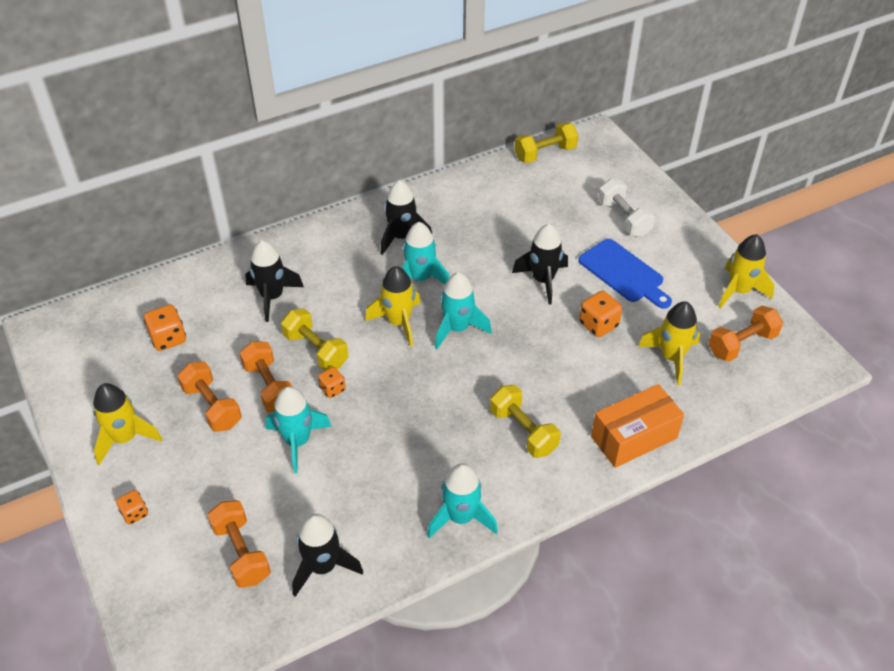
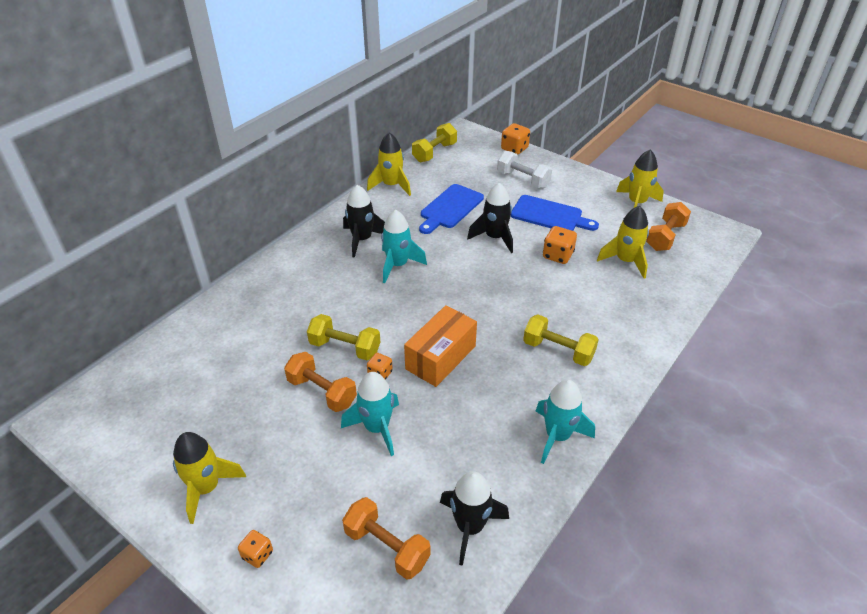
camera: 25 degrees left, 5 degrees down
(168, 338) = (199, 384): orange dice -> orange dice (514, 149)
(212, 406) = (278, 427): orange dumbbell -> none
(272, 297) = (278, 318): black rocket -> none
(398, 322) = (402, 303): yellow rocket -> yellow rocket (391, 185)
(457, 328) = (453, 292): turquoise rocket -> none
(517, 229) = (450, 208): none -> blue cutting board
(634, 437) = (642, 325): orange box -> orange box (441, 357)

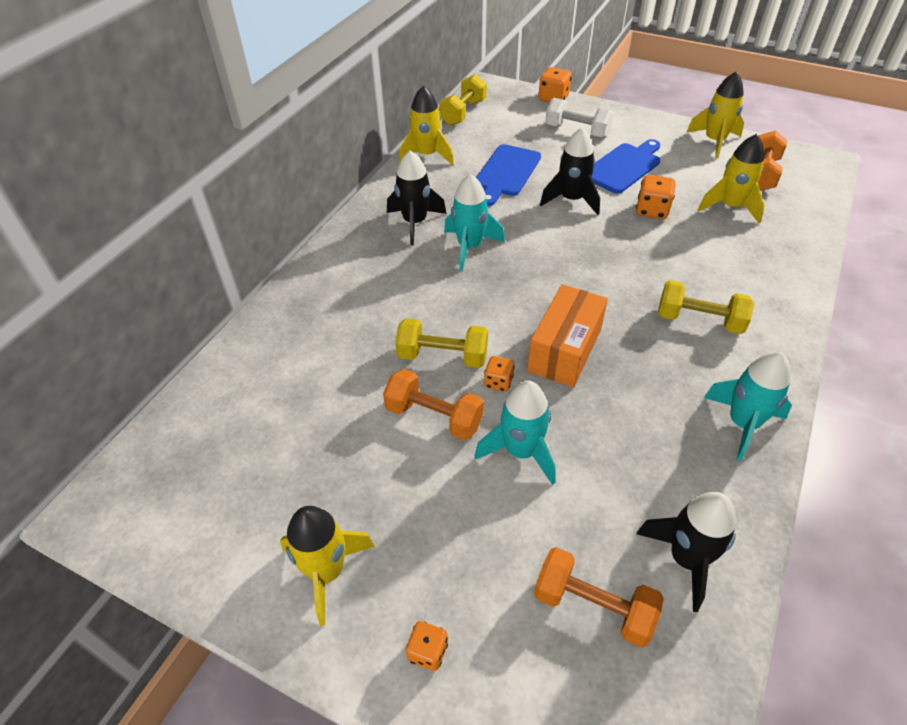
camera: 10 degrees left, 5 degrees up
(550, 215) = (624, 167): blue cutting board -> blue cutting board turned 60 degrees counterclockwise

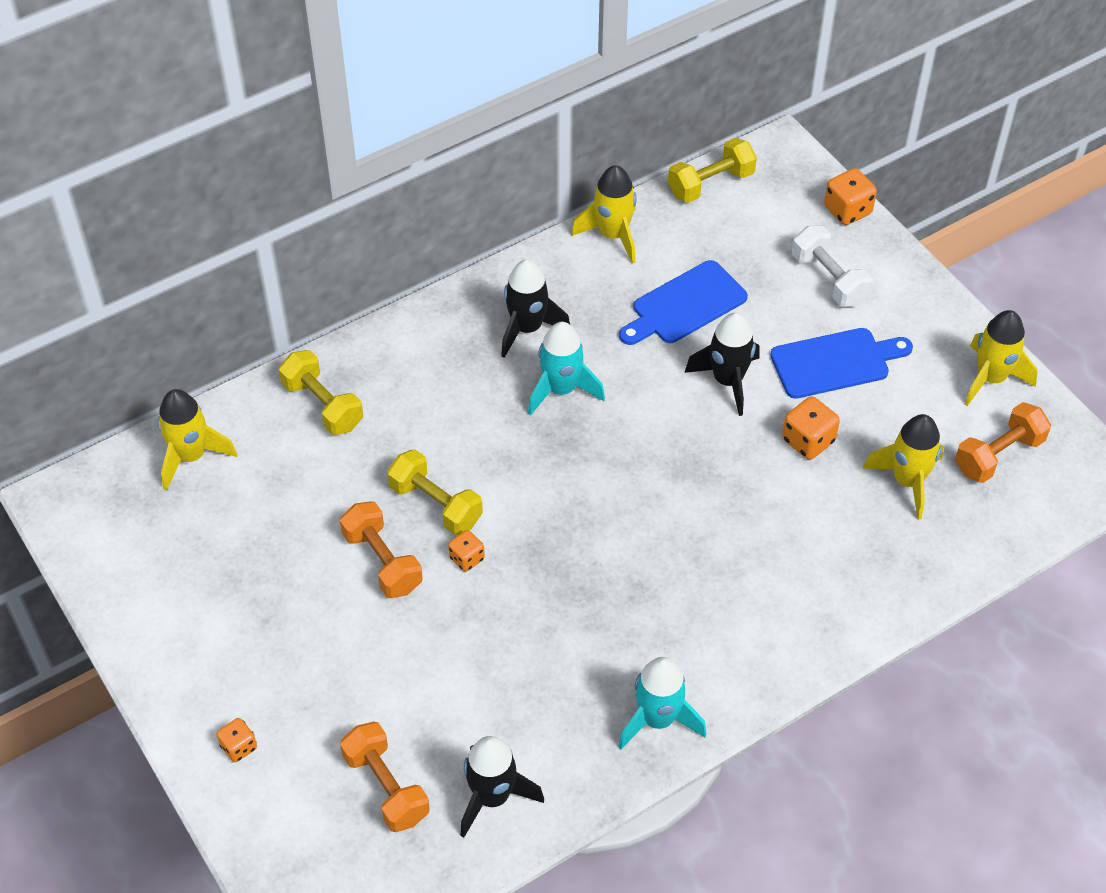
camera: 30 degrees right, 5 degrees up
(326, 571) = (204, 647): yellow rocket -> yellow rocket (191, 456)
(521, 451) = (433, 634): turquoise rocket -> none
(565, 350) = (557, 559): orange box -> none
(699, 320) = (724, 598): yellow dumbbell -> yellow dumbbell (323, 405)

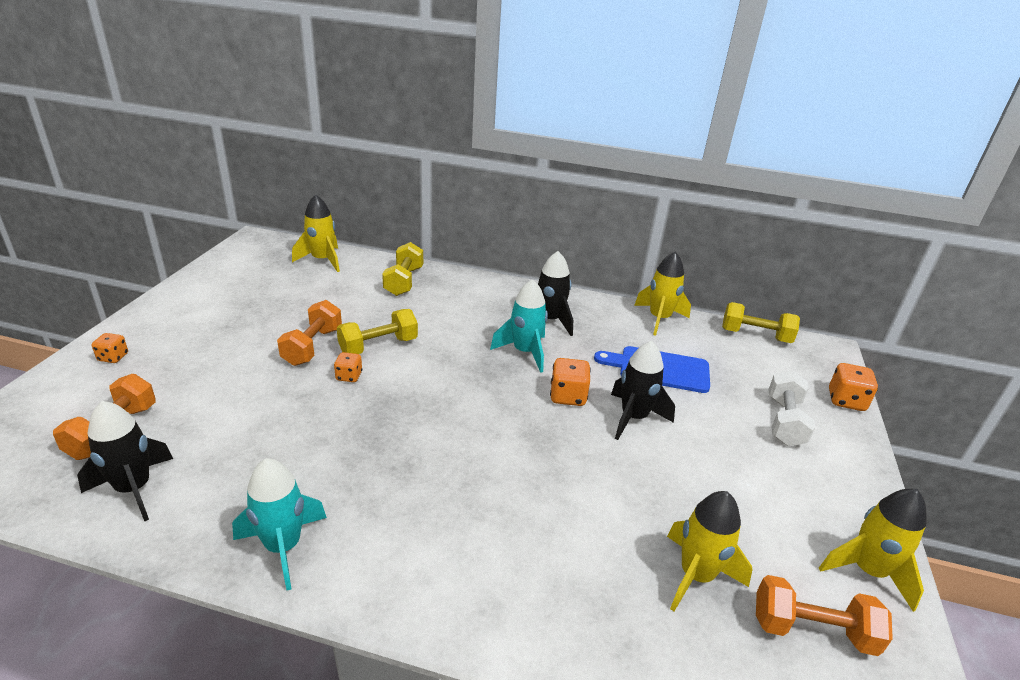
camera: 45 degrees right, 20 degrees down
(436, 504) = (378, 346): yellow dumbbell -> yellow dumbbell turned 60 degrees clockwise
(808, 441) = (646, 487): orange dice -> orange dice (568, 396)
(835, 363) = (730, 463): blue cutting board -> none

